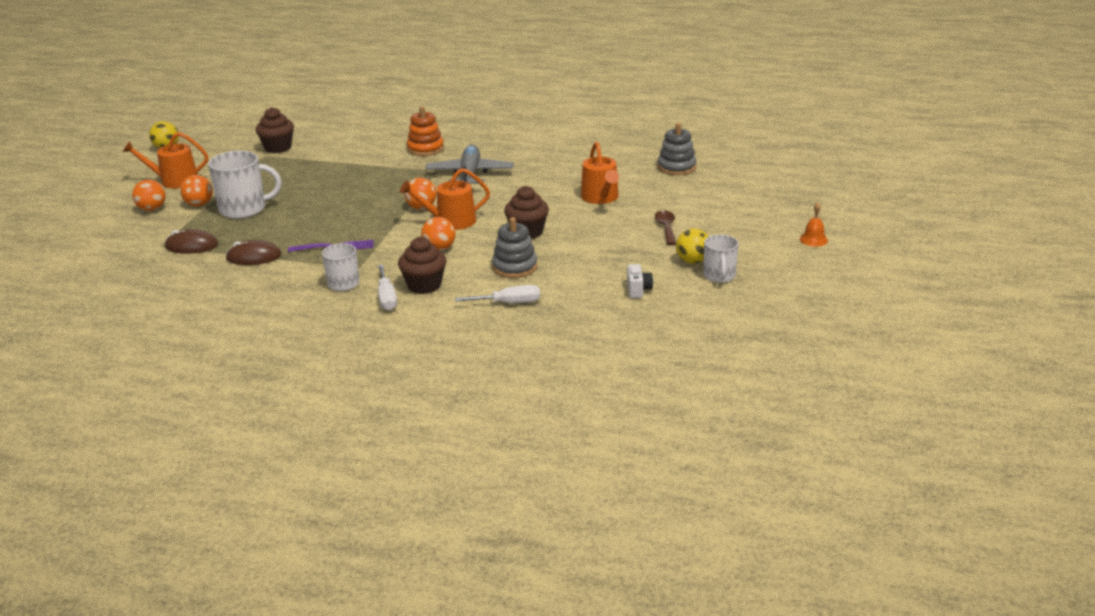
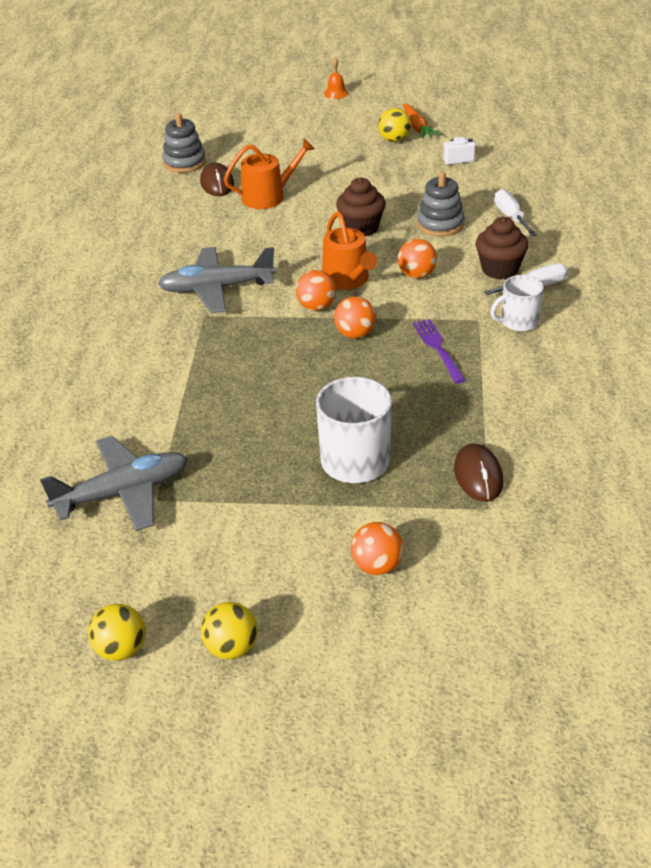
camera: 100 degrees left, 10 degrees up
(139, 171) = (231, 648): none -> yellow ball
(174, 181) = (266, 579): orange watering can -> none
(199, 204) = (349, 515): orange ball -> orange ball (355, 334)
(254, 257) = (486, 407): brown mouse -> brown mouse (217, 183)
(278, 148) = (123, 493): brown cupcake -> grey plane
(425, 149) = (130, 340): orange stacking toy -> none
(666, 228) = (330, 157): brown spoon -> none
(719, 276) = (417, 127): white mug -> orange carrot

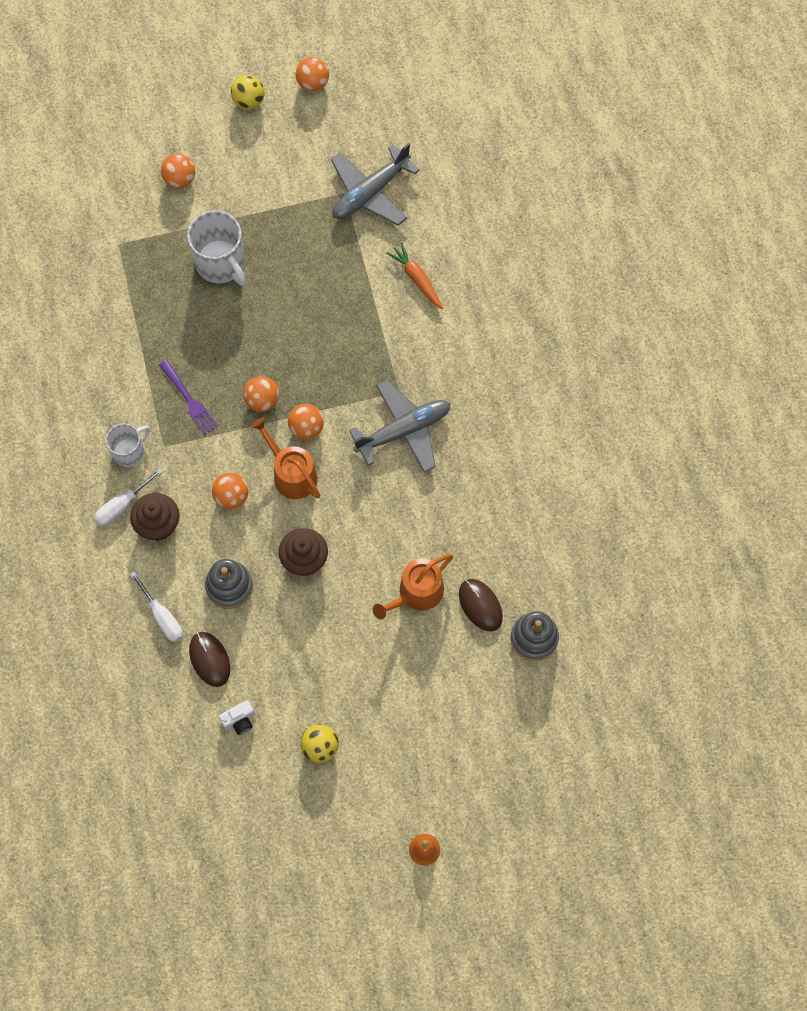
camera: 160 degrees right, 30 degrees up
(121, 649) = (313, 83): yellow ball -> orange ball
(417, 127) = (302, 784): orange carrot -> orange carrot (416, 279)
(478, 475) = (130, 271): brown mouse -> brown mouse (209, 659)

